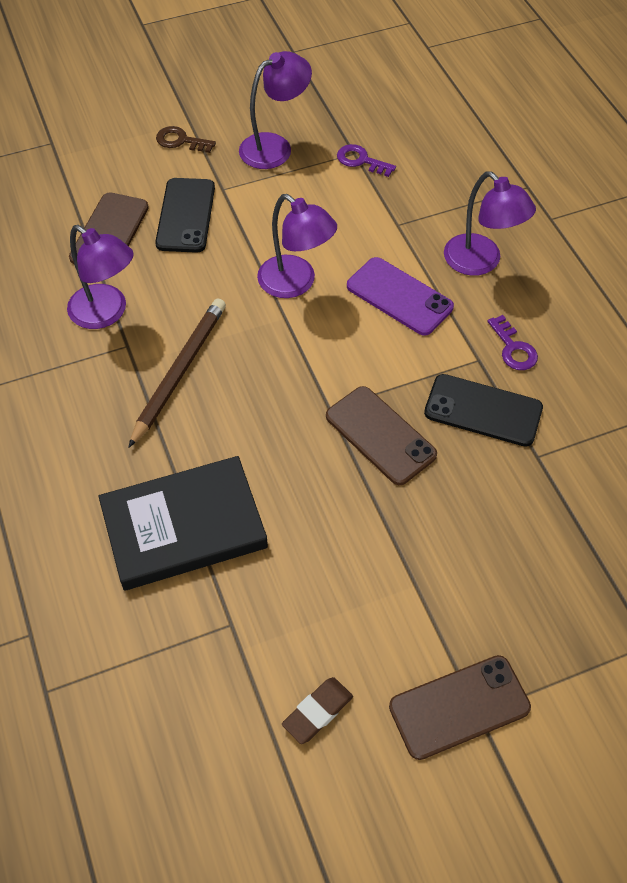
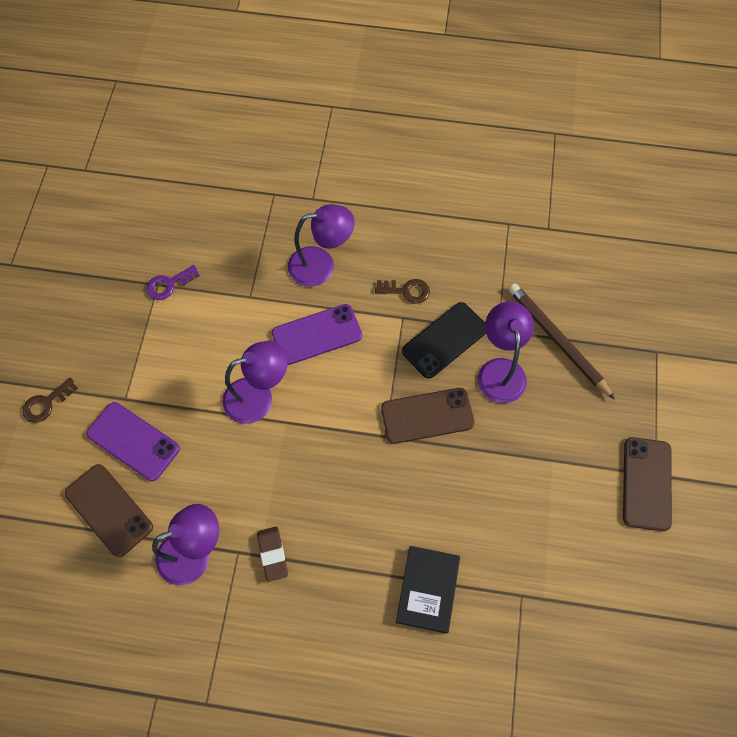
camera: 60 degrees left, 10 degrees up
(179, 372) = (288, 524): brown pencil -> brown pencil (557, 340)
(184, 527) = (428, 589): black book -> black book, size x0.64
(185, 215) = (133, 441): black phone -> purple phone
(275, 147) = (108, 336): purple lamp -> purple lamp (500, 370)
(317, 712) = (611, 572): brown eraser -> brown eraser (273, 554)
(513, 348) = (406, 291): purple key -> brown key

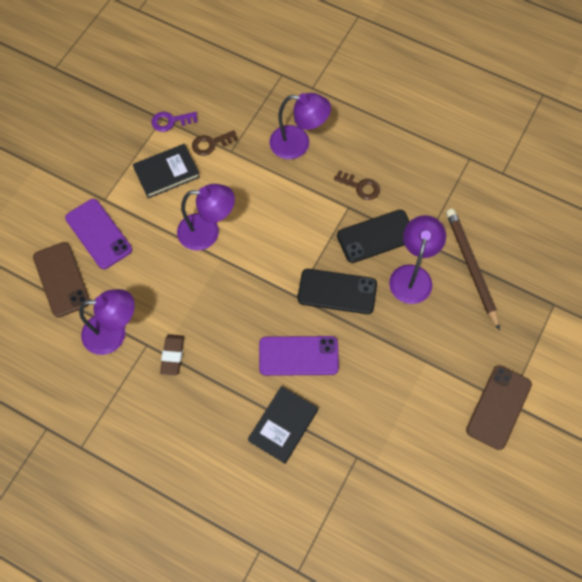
camera: 20 degrees right, 0 degrees up
(46, 403) = (44, 183): brown key -> brown key (211, 144)
(186, 344) = (166, 172): none -> black book
(317, 334) = (273, 198): purple phone -> purple phone (298, 356)
(427, 416) = (337, 291): brown phone -> black phone

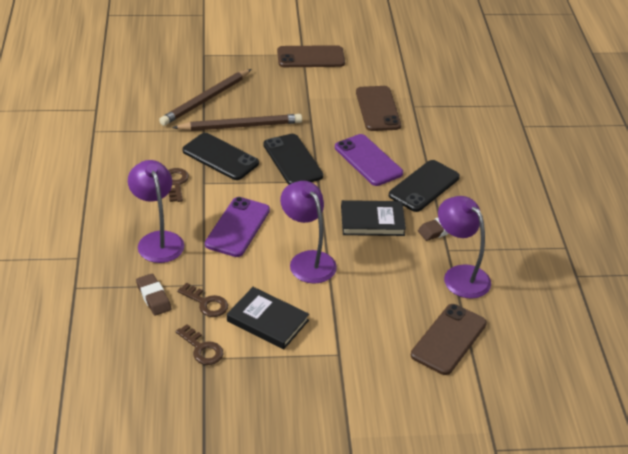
camera: 125 degrees left, 25 degrees down
(98, 234) = (379, 337): purple phone -> purple phone (237, 227)
(171, 121) = (202, 348): purple key -> brown key
(233, 381) = (424, 186): none -> black phone
(239, 115) = (153, 297): none -> brown eraser
(283, 425) = (429, 147): black book -> black book (372, 221)
(371, 417) = (378, 109): none -> brown phone
(412, 275) = (240, 126): purple lamp -> brown pencil

